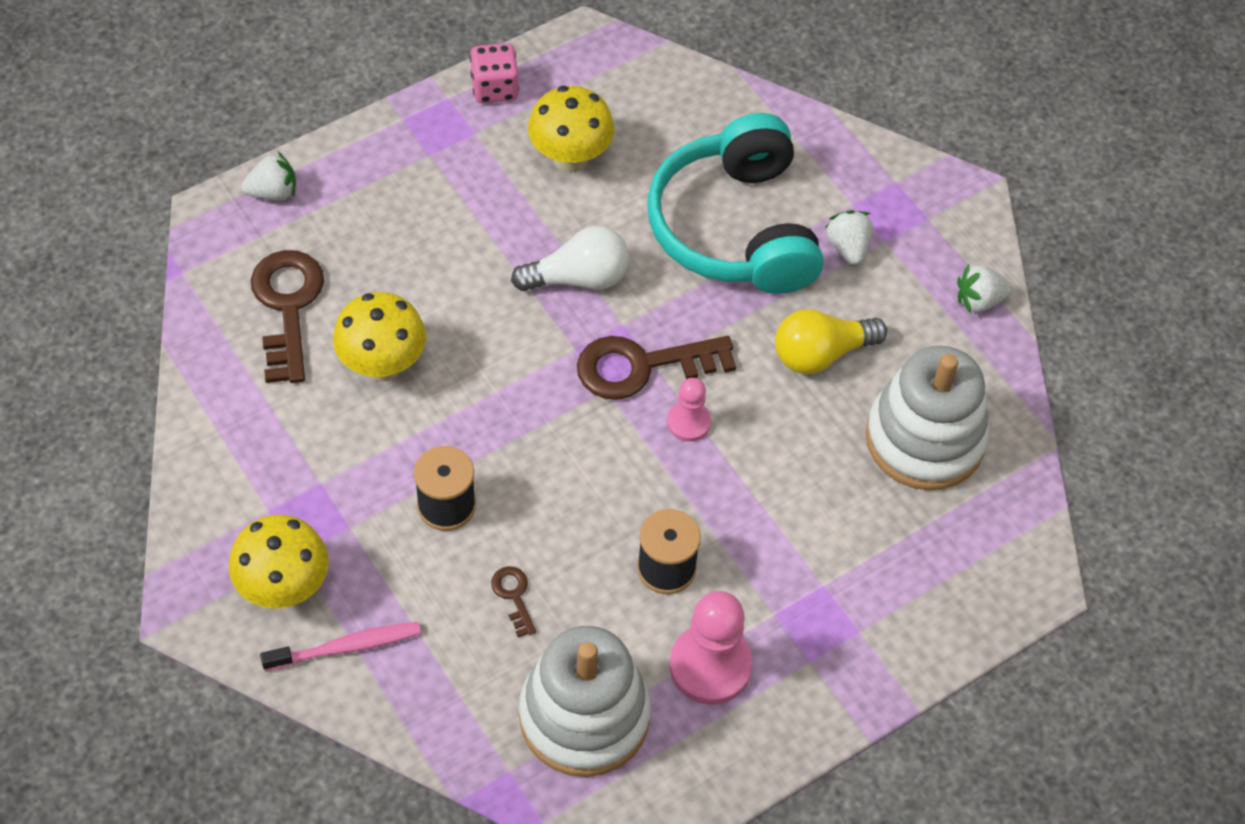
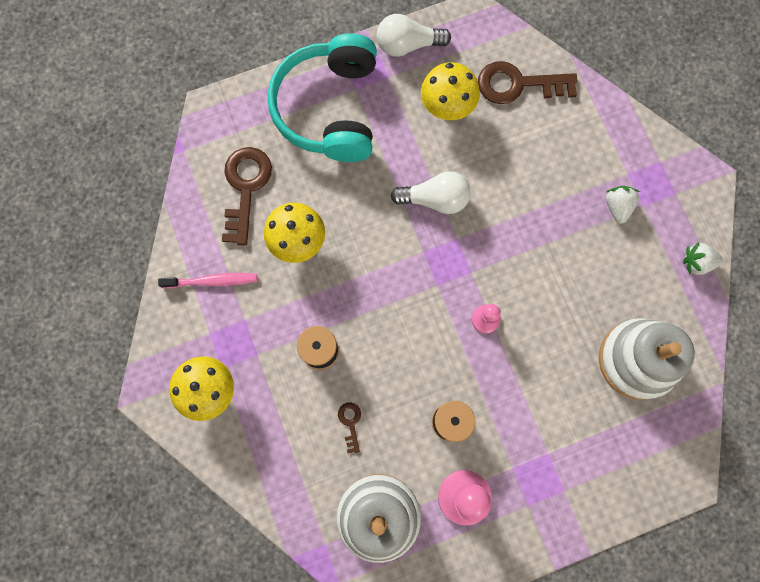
camera: 15 degrees right, 20 degrees up
(273, 192) = (250, 101): white strawberry -> none
(346, 647) = (240, 439): pink toothbrush -> pink toothbrush (212, 281)
(494, 88) = (407, 45): pink dice -> white light bulb
(643, 366) = (464, 272): brown key -> brown key (518, 84)
(735, 228) = (545, 179): turquoise headphones -> turquoise headphones (329, 108)
(821, 354) = (582, 284): yellow light bulb -> none

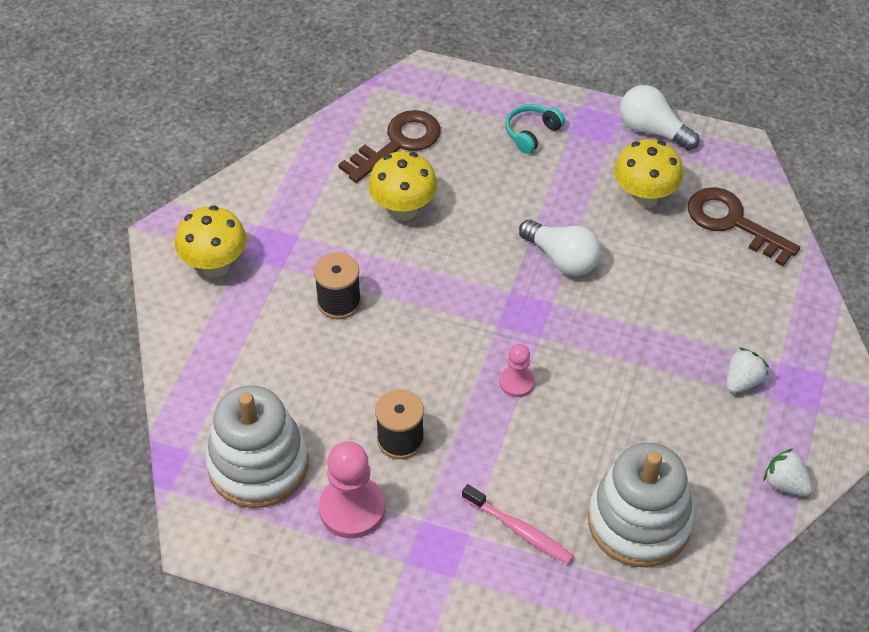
camera: 40 degrees right, 25 degrees down
(212, 281) = (300, 190): pink toothbrush -> pink toothbrush (519, 530)
(329, 108) = (532, 133): turquoise headphones -> turquoise headphones, size x0.40
(350, 423) = (308, 375): brown key -> none

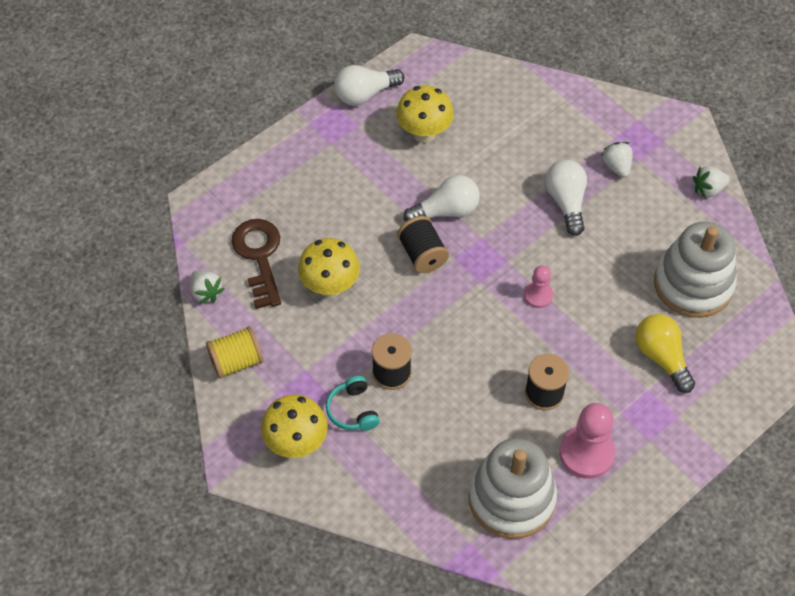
camera: 60 degrees left, 5 degrees up
(273, 182) = (236, 361): none -> yellow spool
(332, 126) = (206, 292): none -> white strawberry
(494, 263) = (422, 254): none -> black spool
(519, 530) = (661, 357): pink toothbrush -> yellow light bulb
(532, 133) = (313, 166): turquoise headphones -> turquoise headphones (353, 410)
(656, 355) = (566, 202): none -> white light bulb
(733, 223) = (482, 96): brown key -> none

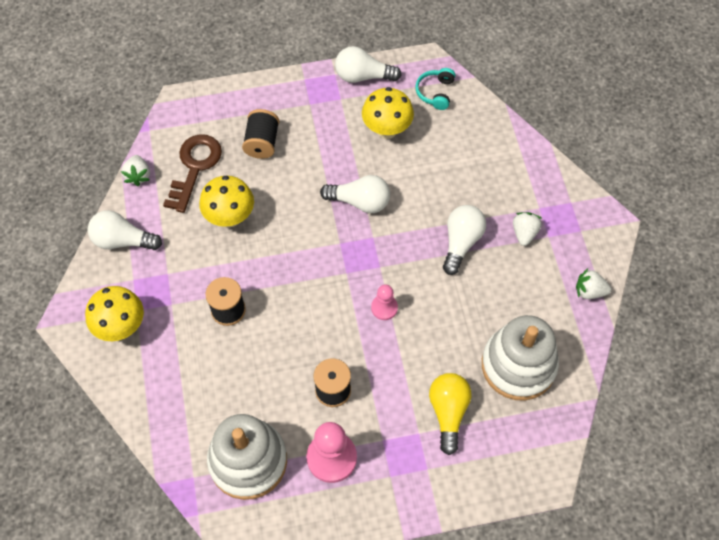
camera: 30 degrees right, 5 degrees up
(236, 361) = (122, 240): yellow spool -> white light bulb
(353, 410) = (179, 324): turquoise headphones -> turquoise headphones (435, 92)
(422, 254) = (317, 228): black spool -> black spool (262, 143)

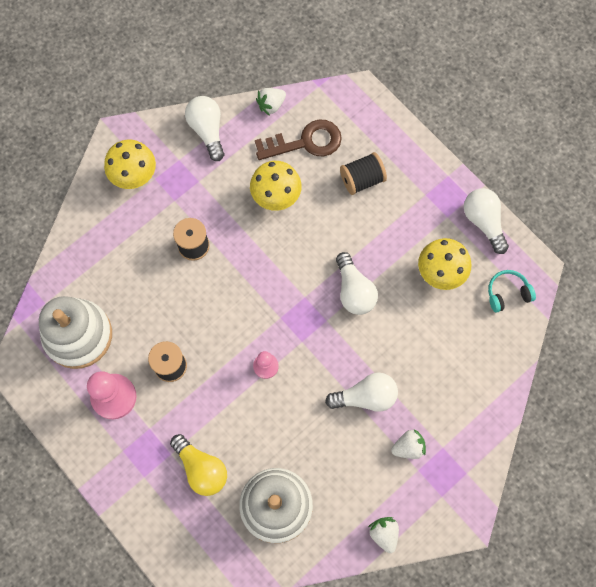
camera: 60 degrees right, 10 degrees up
(448, 412) = (201, 468): yellow light bulb -> yellow light bulb turned 75 degrees clockwise

